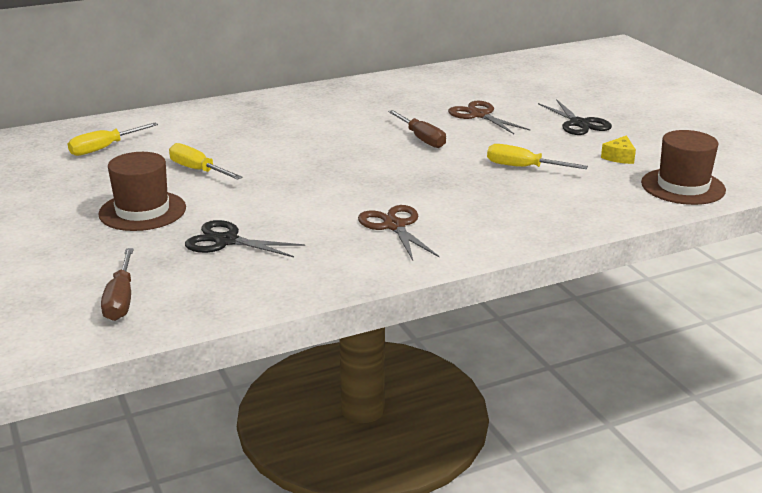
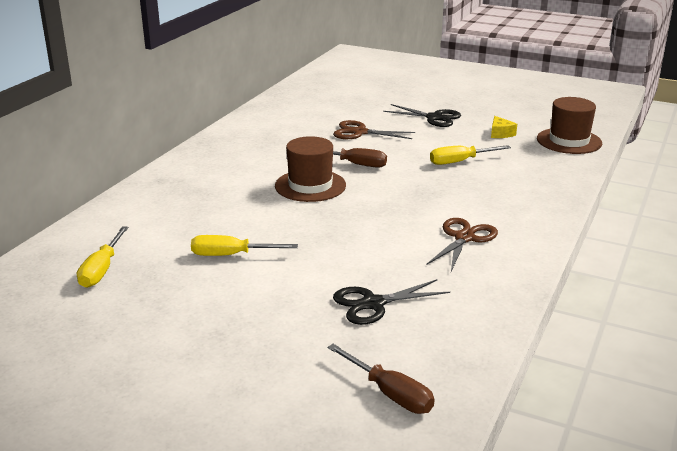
camera: 40 degrees left, 0 degrees up
(142, 211) = (254, 310): brown hat -> brown hat (310, 186)
(394, 226) = (464, 238): brown scissors -> brown scissors turned 90 degrees clockwise

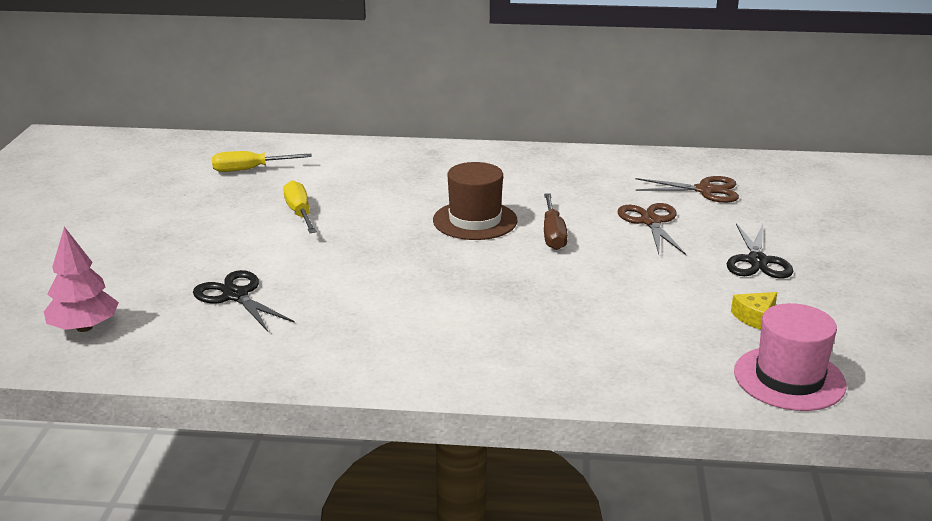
camera: 70 degrees right, 0 degrees up
(390, 394) = (84, 327): brown screwdriver -> pink tree
(460, 161) = (622, 298): yellow screwdriver -> none
(464, 238) = (404, 328): brown scissors -> brown scissors (705, 190)
(569, 141) = (789, 378): brown hat -> pink hat

